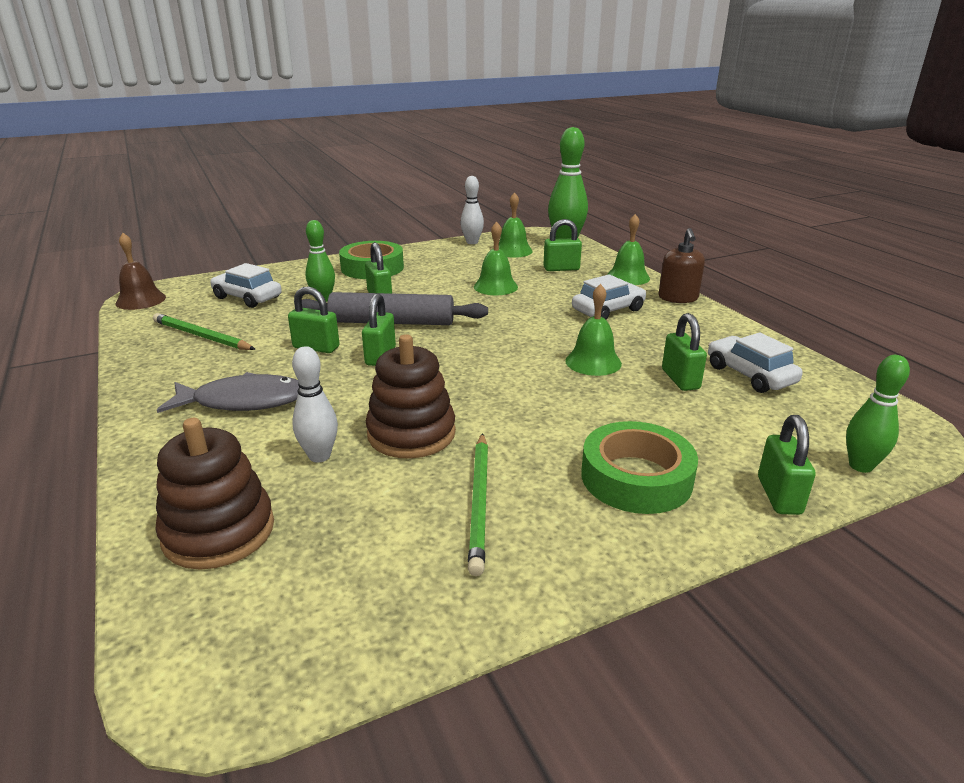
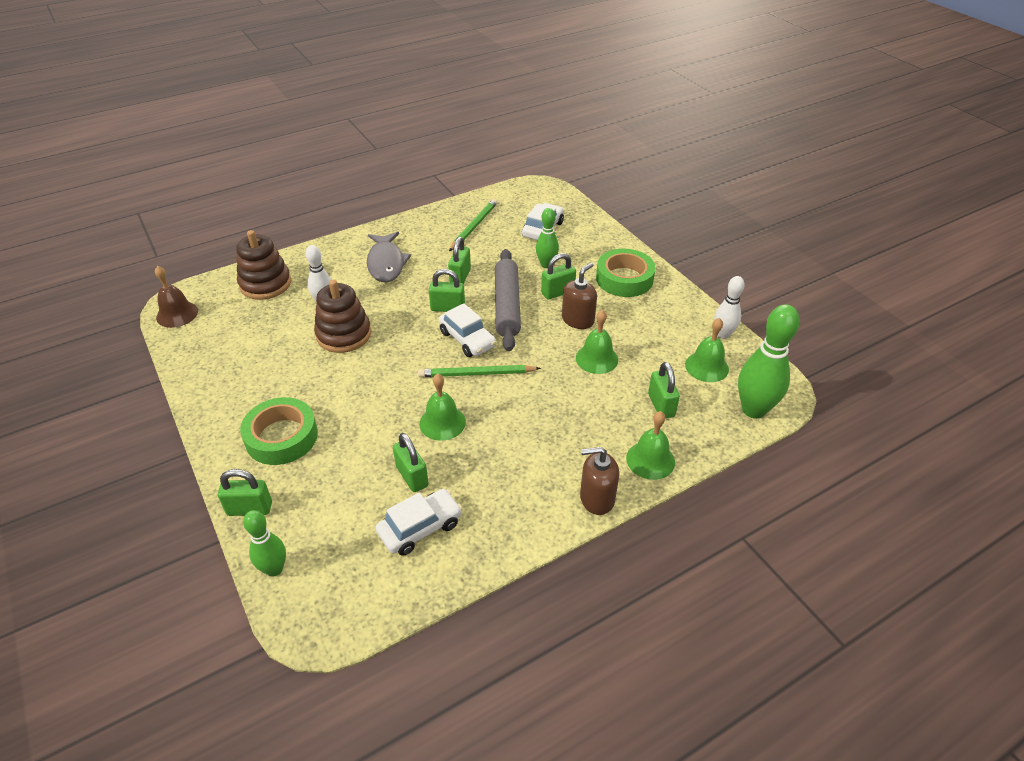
camera: 85 degrees right, 15 degrees up
(141, 300) = (529, 188): brown bell -> brown bell (177, 314)
(432, 290) = (578, 320): none -> brown soap dispenser
(480, 502) = (270, 368): green pencil -> green pencil (476, 374)
(608, 310) = (552, 438): white car -> white car (467, 339)
(680, 379) = (412, 476): green padlock -> green padlock turned 75 degrees clockwise

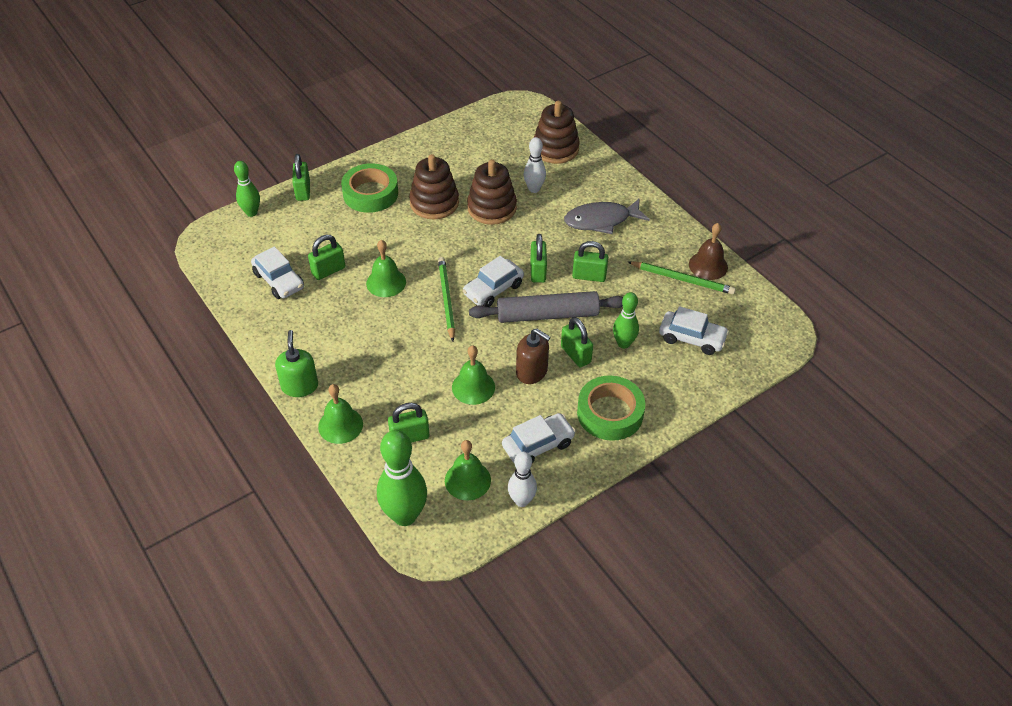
camera: 85 degrees right, 5 degrees up
(177, 314) = (507, 109): brown bell -> brown bell (708, 265)
(320, 379) = (434, 203): none -> brown stacking toy
(597, 498) = (300, 386): brown soap dispenser -> green soap dispenser
(662, 321) = (538, 445): none -> white car

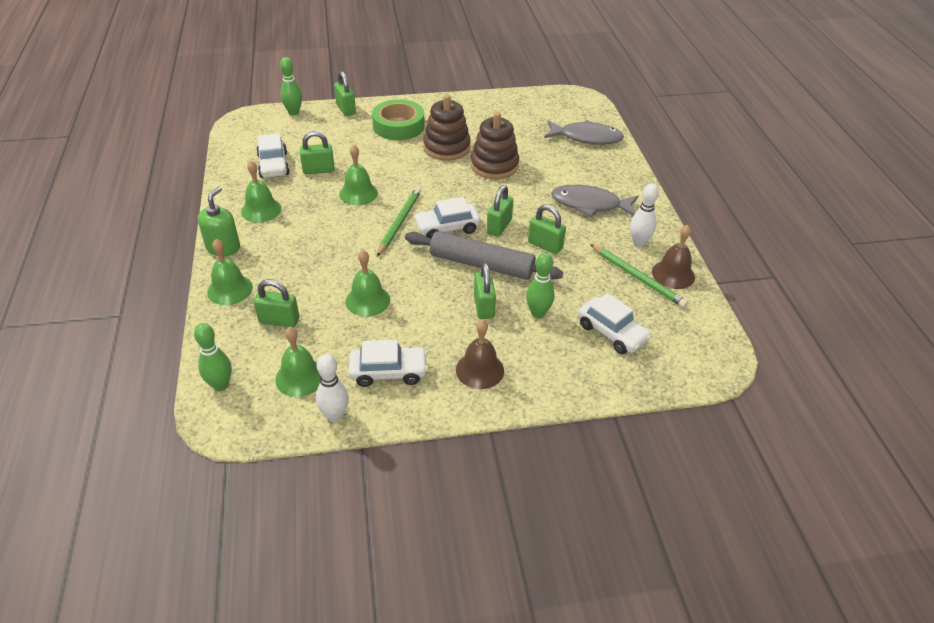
camera: 25 degrees right, 5 degrees down
(303, 191) = (346, 109): green padlock -> green padlock turned 45 degrees counterclockwise
(305, 333) = (261, 210): none -> green bell
(404, 515) = (220, 385): green bowling pin -> green bowling pin, size x0.60
(532, 372) = (431, 306): brown soap dispenser -> none
(534, 189) = (544, 162): white bowling pin -> white bowling pin (638, 242)
(555, 149) = (586, 137): brown stacking toy -> grey fish
(610, 413) = (480, 370): green tape -> brown bell

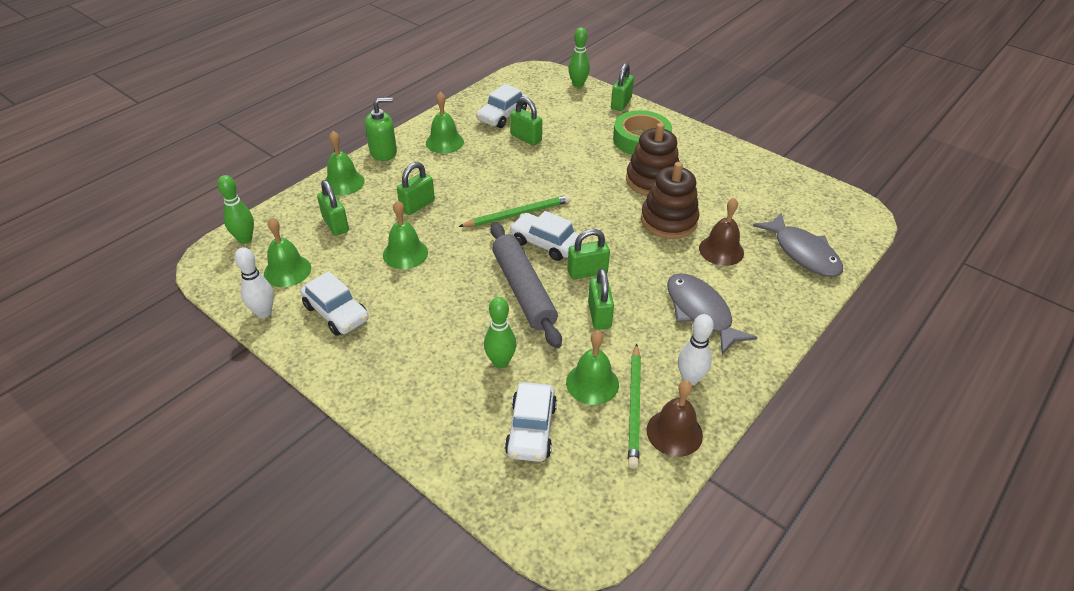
camera: 50 degrees right, 0 degrees up
(358, 193) = (525, 173): green bell -> green bell (592, 383)
(480, 370) = (390, 365): brown bell -> brown bell (721, 250)
(484, 306) = (471, 322): green padlock -> green padlock (417, 205)

